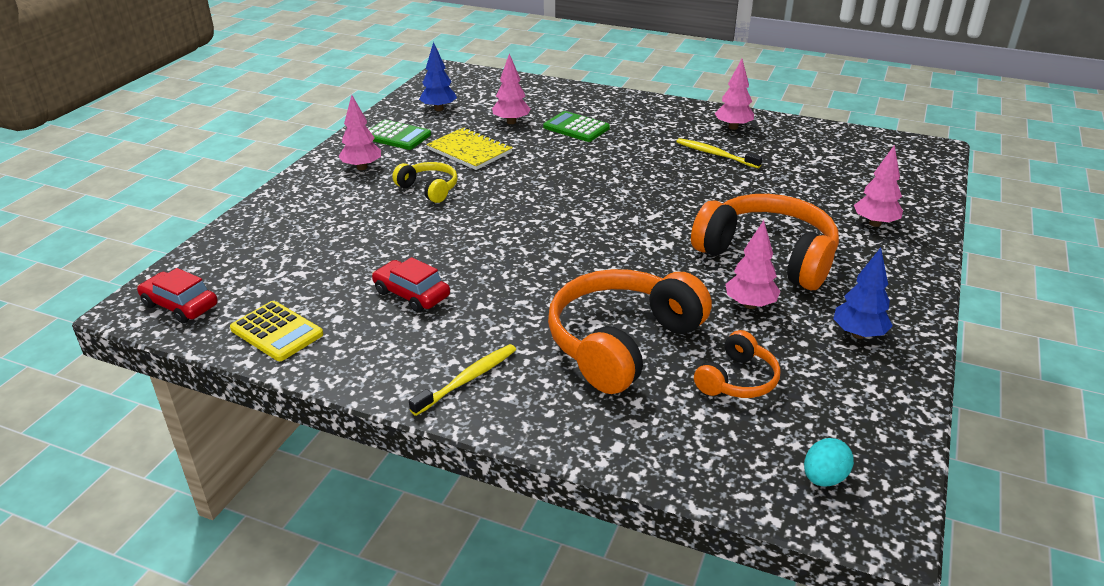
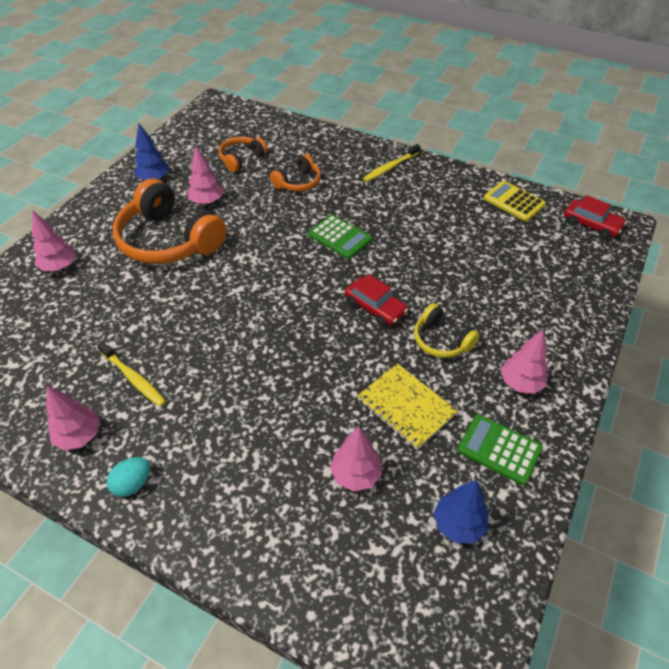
camera: 175 degrees left, 15 degrees up
(411, 294) = (433, 223): red car -> red car (375, 307)
(576, 128) = (273, 451): green calculator -> green calculator (340, 237)
(622, 343) = (298, 182): orange headphones -> orange headphones, size x0.51
(824, 478) = (226, 118): turquoise egg -> turquoise egg (133, 484)

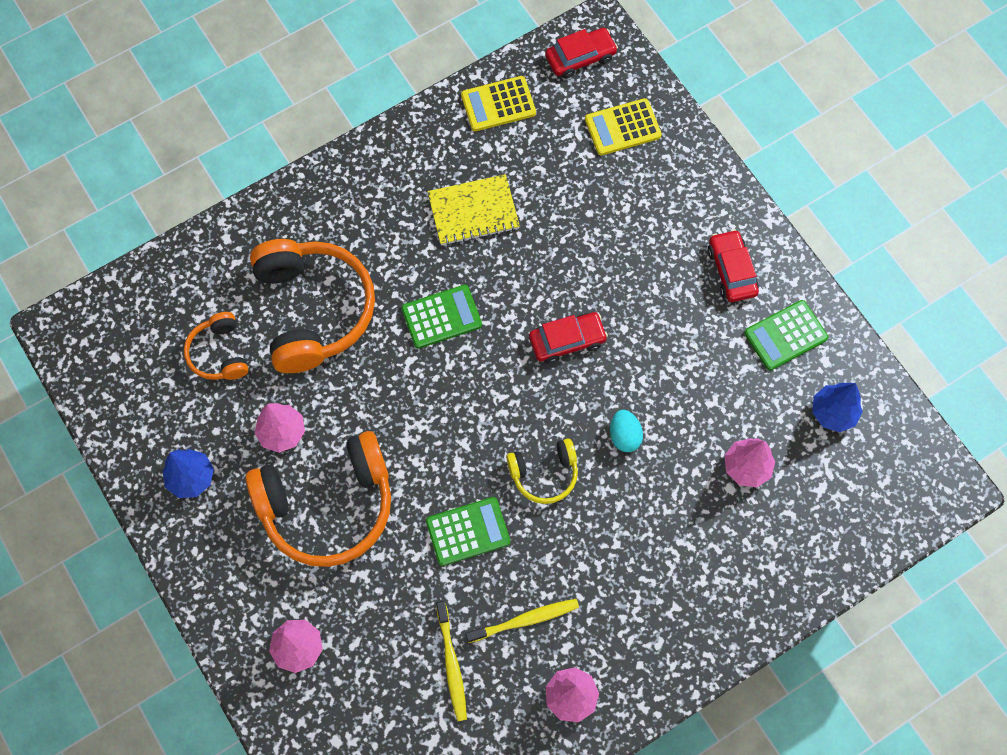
camera: 60 degrees left, 20 degrees up
(133, 484) = (653, 663): turquoise egg -> turquoise egg (624, 436)
(189, 315) = (468, 531): none -> green calculator
(298, 182) = (313, 310): orange headphones -> orange headphones, size x1.98
(390, 167) = (353, 192): yellow toothbrush -> yellow toothbrush (451, 664)
(406, 407) = (702, 384): yellow notebook -> yellow notebook (473, 211)
(441, 340) = (644, 305): yellow headphones -> yellow headphones (544, 474)
(520, 383) = (731, 270): pink tree -> red car
(566, 267) = (622, 127): none -> yellow calculator

